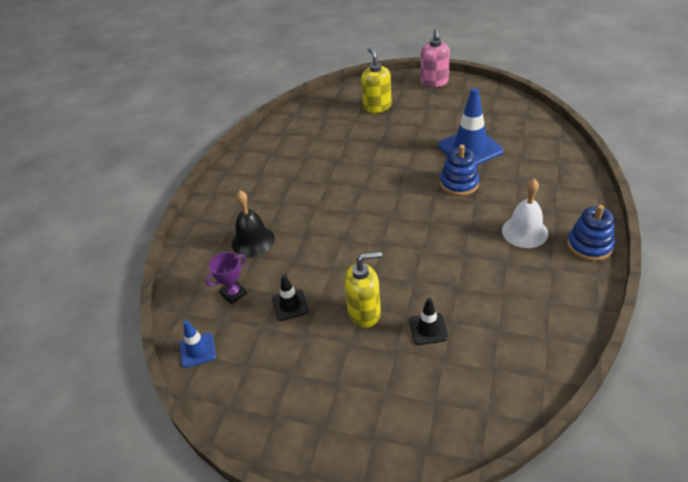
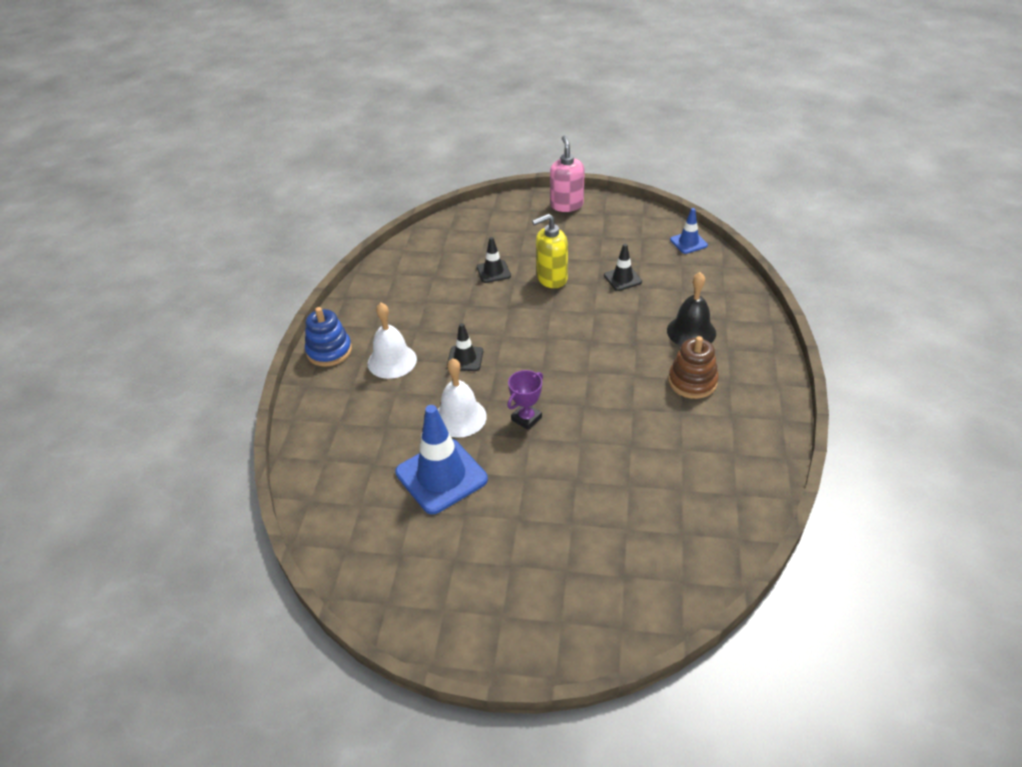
camera: 170 degrees right, 0 degrees up
(233, 294) = (682, 283): purple trophy -> purple trophy (526, 418)
(274, 199) = (692, 381): none -> brown stacking toy
(377, 107) = (595, 564): yellow soap dispenser -> none
(434, 82) = (497, 641): pink soap dispenser -> pink soap dispenser (566, 205)
(457, 229) = (465, 358): none -> black traffic cone
(459, 183) = (460, 417): blue stacking toy -> white bell

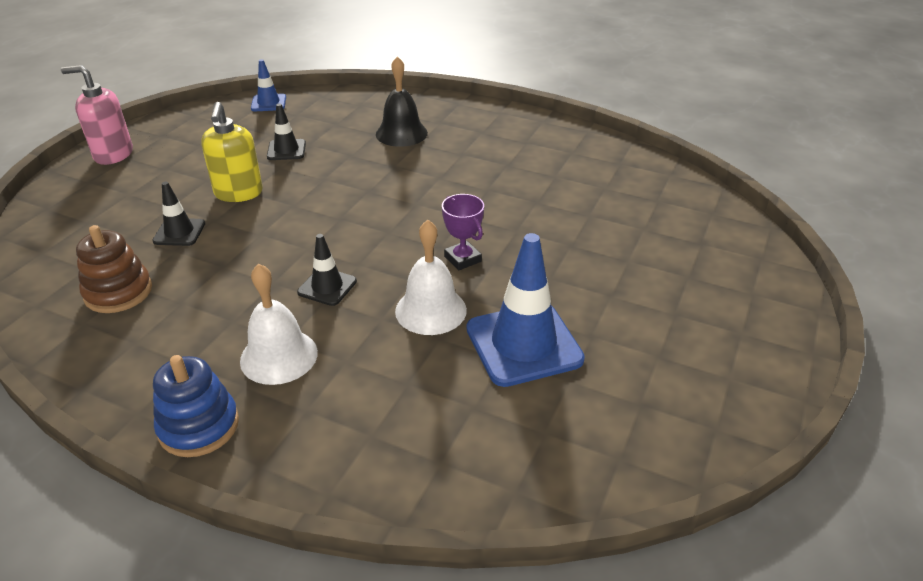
camera: 75 degrees left, 5 degrees down
(692, 381) = (470, 149): brown stacking toy -> brown stacking toy (118, 292)

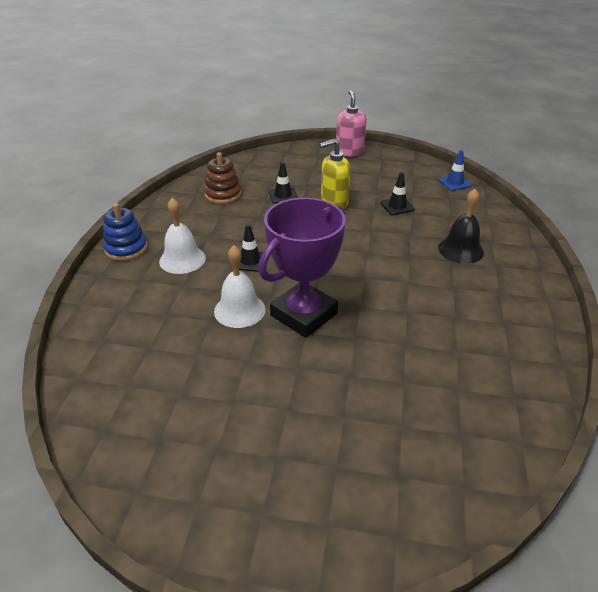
camera: 75 degrees right, 0 degrees up
(462, 259) = (304, 314): purple trophy -> purple trophy, size x2.23
(523, 344) = (214, 362): blue traffic cone -> none

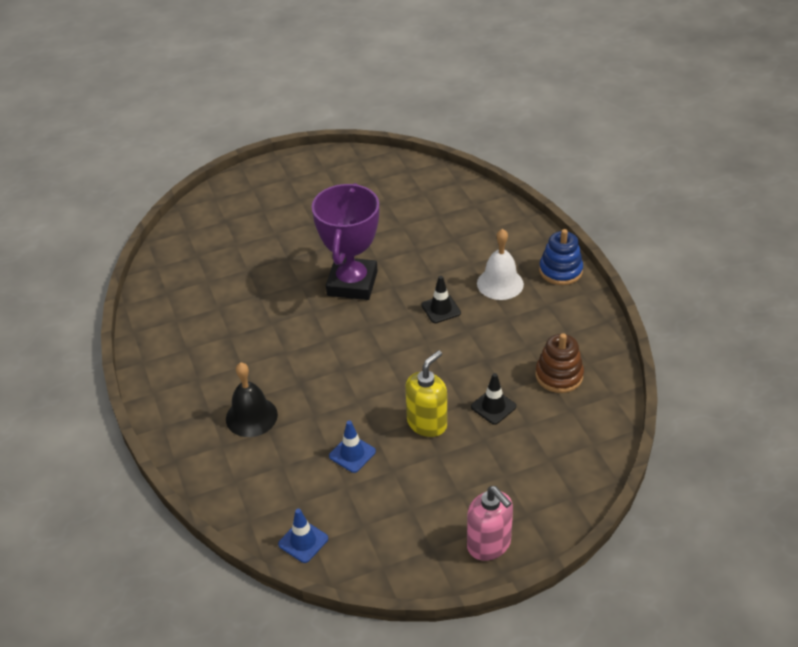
camera: 150 degrees right, 5 degrees up
(239, 310) = (404, 265): white bell -> none
(397, 206) = (352, 454): black traffic cone -> blue traffic cone

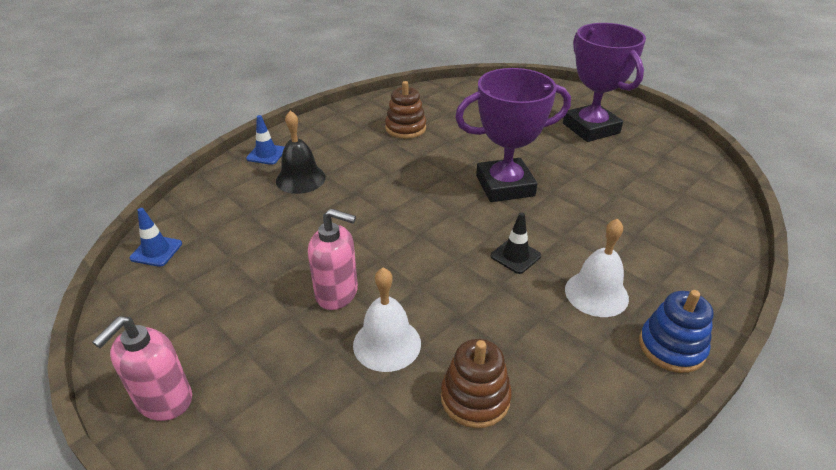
camera: 65 degrees right, 5 degrees down
(214, 318) = (405, 128): none -> brown stacking toy
(304, 199) = (591, 128): none -> purple trophy
(352, 454) = (275, 251): blue traffic cone -> blue traffic cone (266, 154)
(427, 423) = (337, 293): yellow soap dispenser -> pink soap dispenser
(493, 407) = (387, 344): black traffic cone -> white bell

